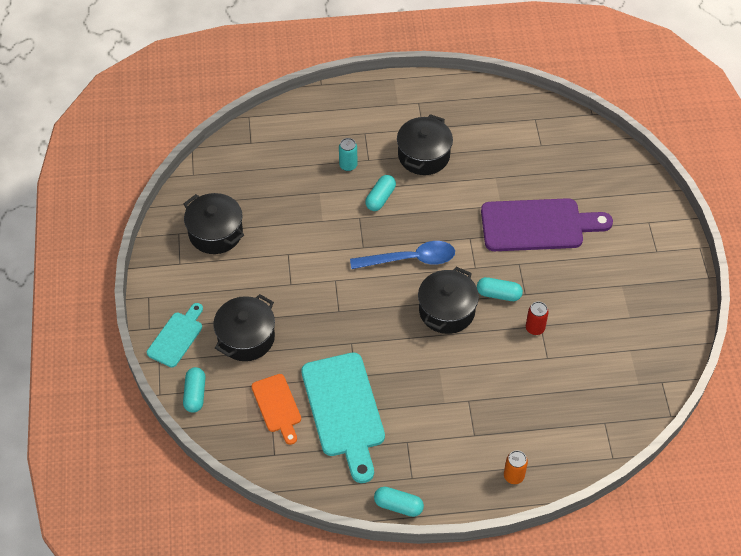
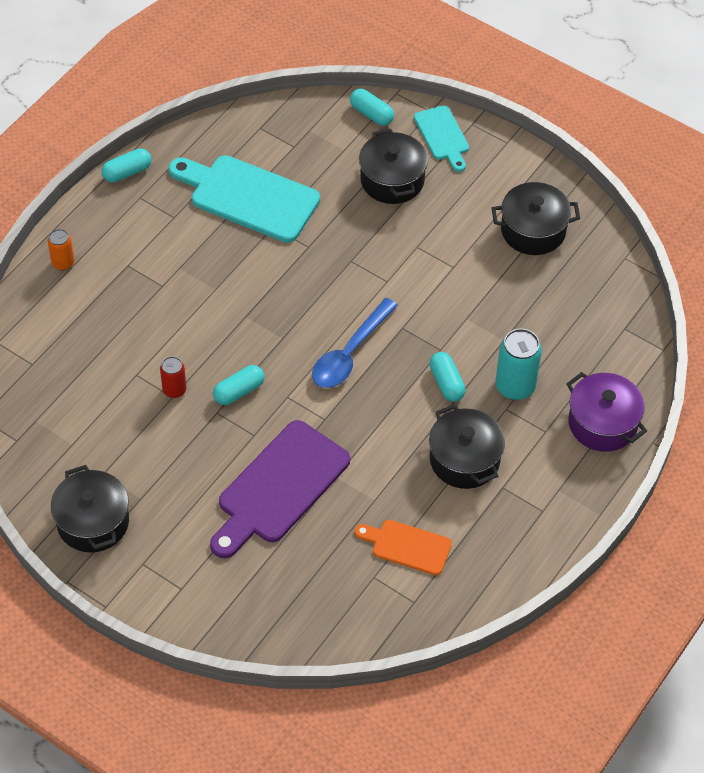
camera: 130 degrees right, 0 degrees up
(277, 406) = (301, 157): orange cutting board -> orange cutting board (407, 546)
(331, 112) = (602, 423): none -> purple pot
(348, 165) = (515, 386): turquoise can -> turquoise can, size x1.70
(447, 311) = (265, 338): black pot -> black pot (93, 522)

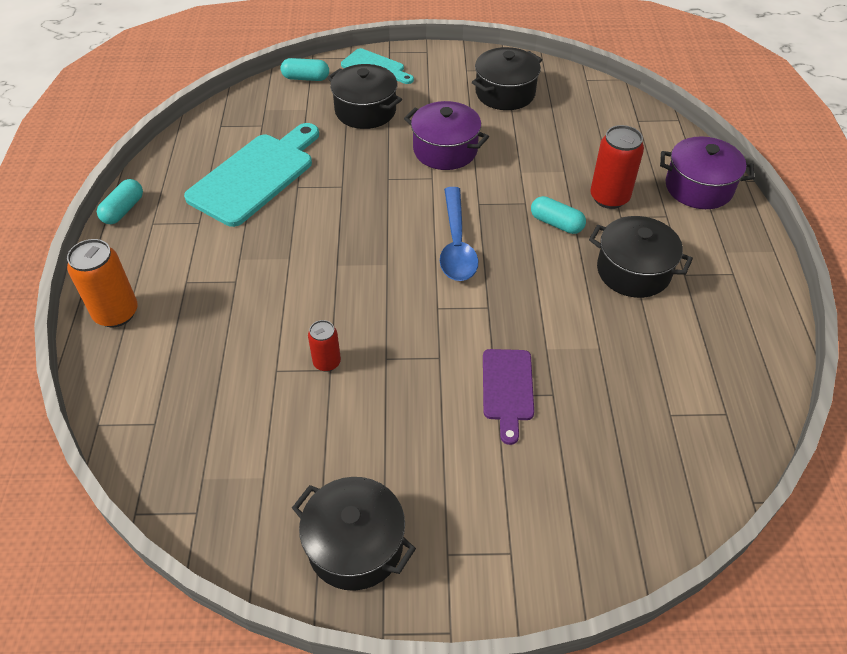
camera: 35 degrees left, 5 degrees down
(63, 263) = (116, 313): orange can -> orange can, size x1.70
(239, 391) = (390, 328): turquoise capsule -> none
(249, 197) = (255, 176): turquoise cutting board -> turquoise cutting board turned 135 degrees clockwise
(279, 487) = (507, 389): purple cutting board -> purple cutting board, size x0.55
(407, 546) = (667, 369): orange cutting board -> none
(423, 260) = (445, 150): none -> purple pot
(515, 386) = (609, 197): turquoise can -> red can

